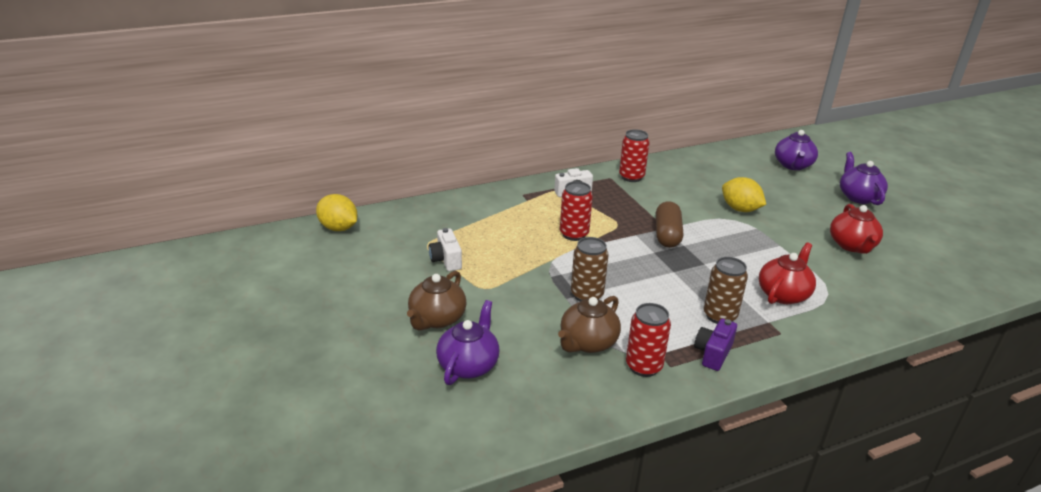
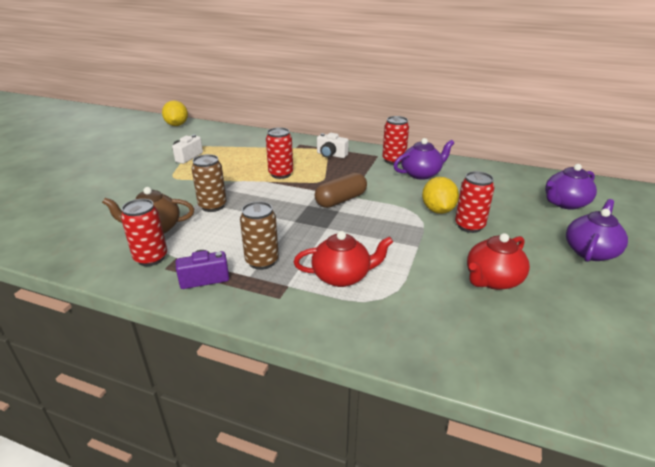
camera: 45 degrees right, 0 degrees up
(437, 319) = (121, 179): brown teapot -> none
(468, 365) = (84, 205): purple teapot -> purple teapot (421, 174)
(778, 212) = (469, 226): none -> red can

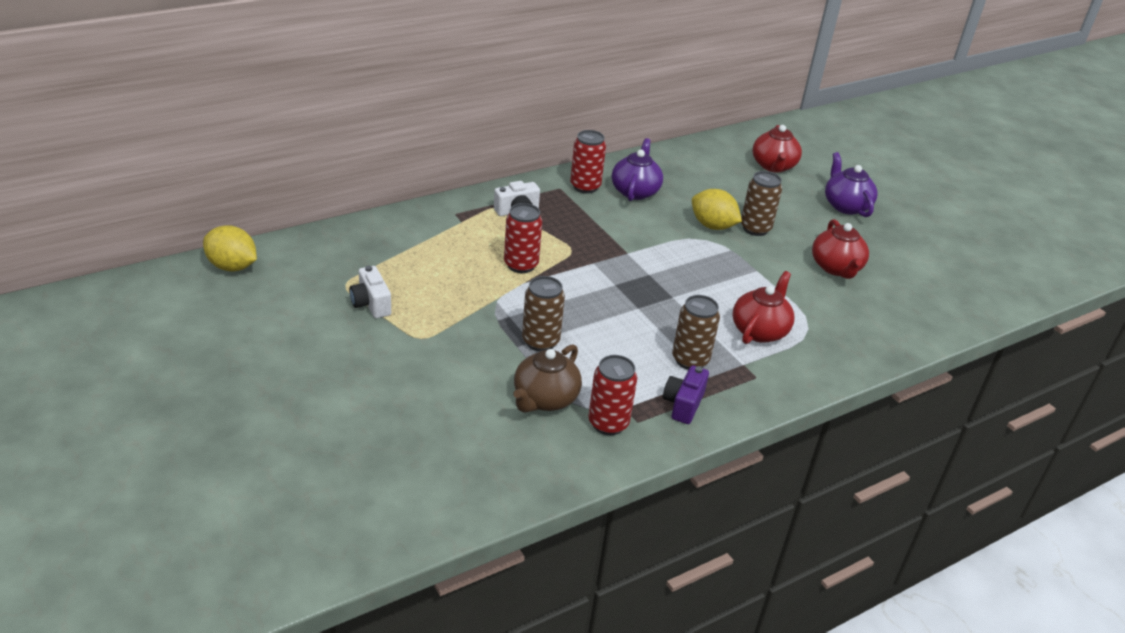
camera: 55 degrees left, 5 degrees up
(341, 200) = (629, 261): brown capsule -> none
(469, 226) = (755, 228): red can -> brown can
(565, 203) = (773, 166): purple teapot -> red teapot

